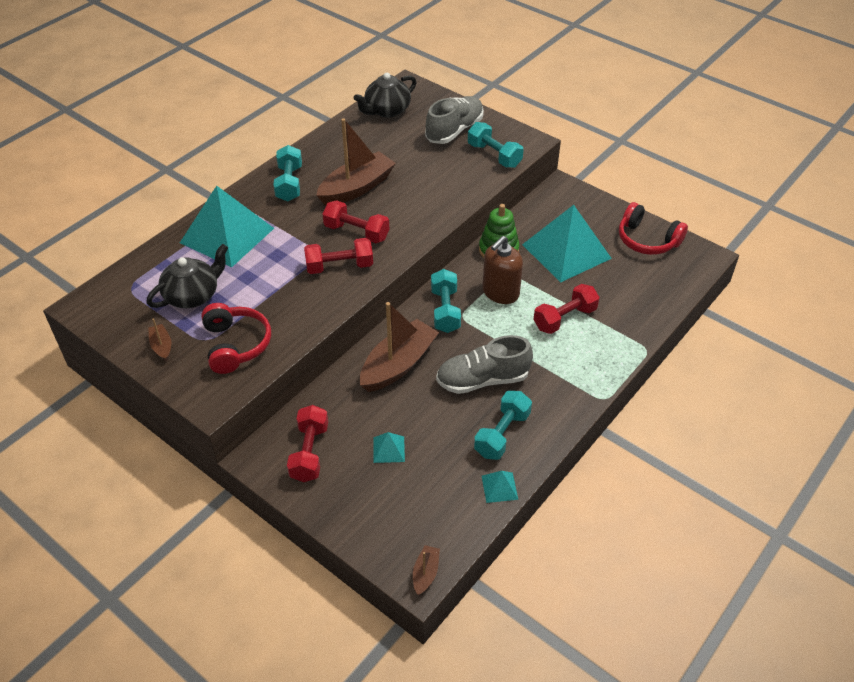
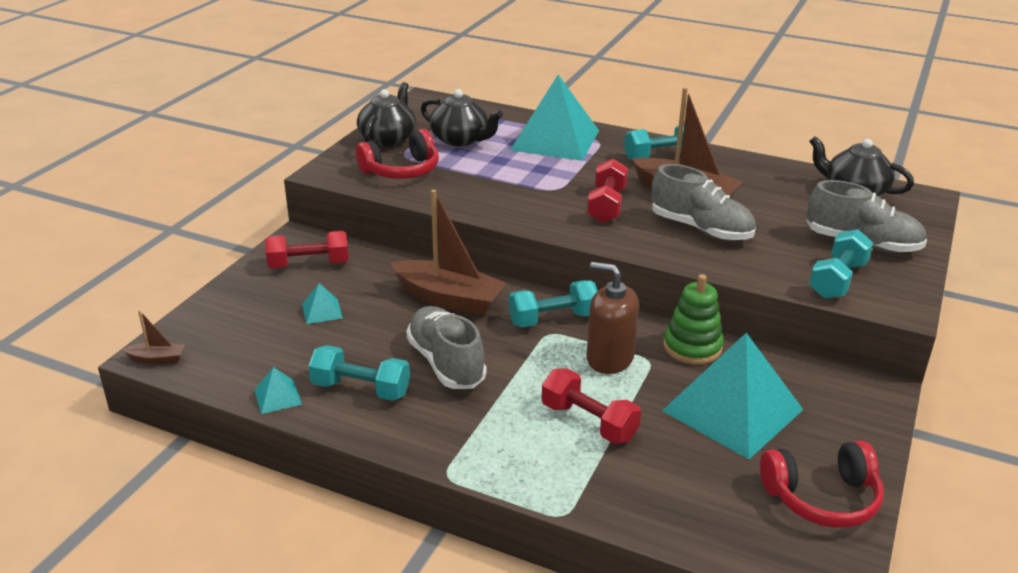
camera: 75 degrees right, 15 degrees down
(162, 346) = (388, 139): brown boat -> black teapot
(339, 266) = (543, 204): red dumbbell -> none
(409, 194) = (700, 229): none -> grey shoe
(647, 240) = (822, 498): red headphones -> red headphones turned 120 degrees counterclockwise

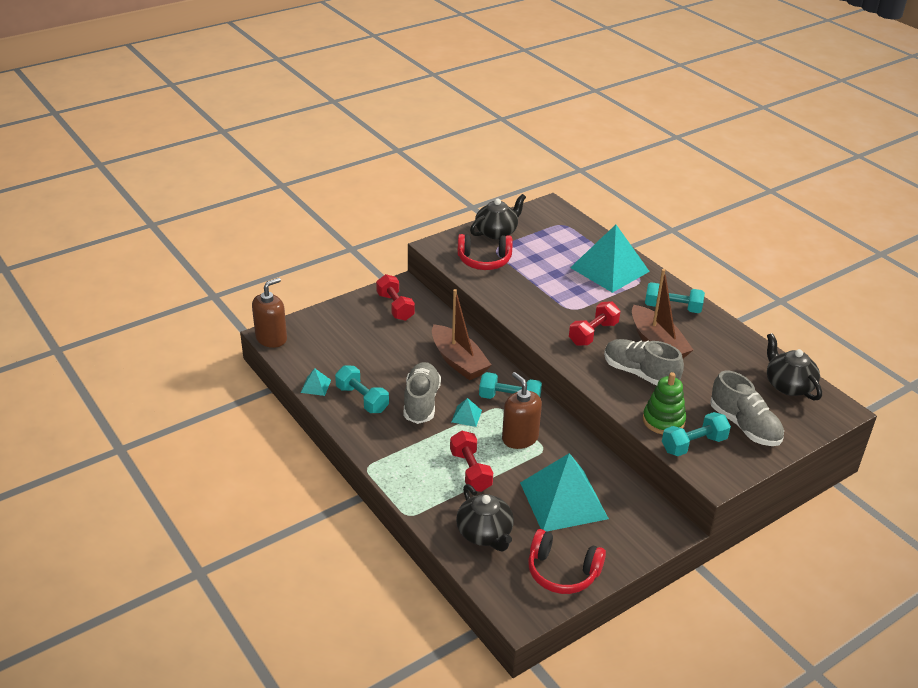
camera: 30 degrees right, 5 degrees up
(157, 359) = (271, 338): brown boat -> brown soap dispenser
(309, 264) = (395, 307): red dumbbell -> red dumbbell turned 45 degrees clockwise
(322, 311) = (379, 341): turquoise pyramid -> turquoise pyramid (466, 416)
(460, 140) = (544, 248): black teapot -> black teapot (485, 534)
(692, 347) = (579, 452): green stacking toy -> green stacking toy (663, 420)
(700, 229) = (640, 373): grey shoe -> grey shoe turned 150 degrees clockwise

